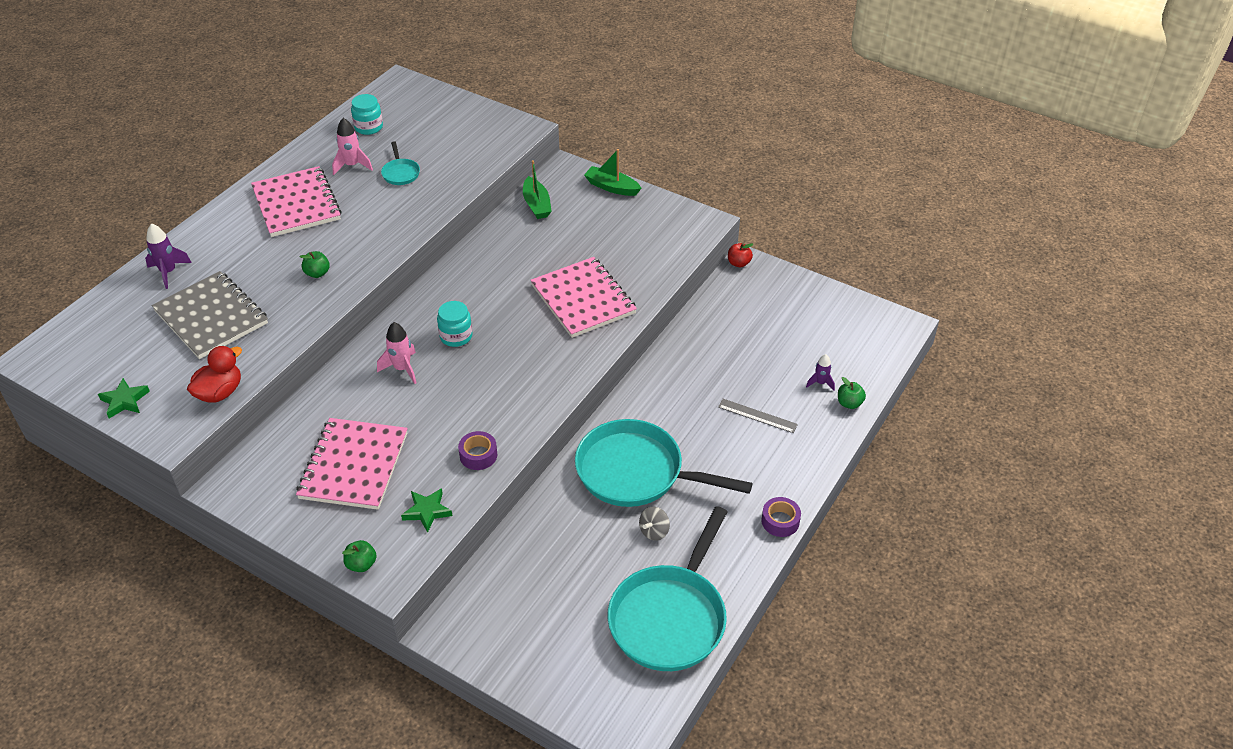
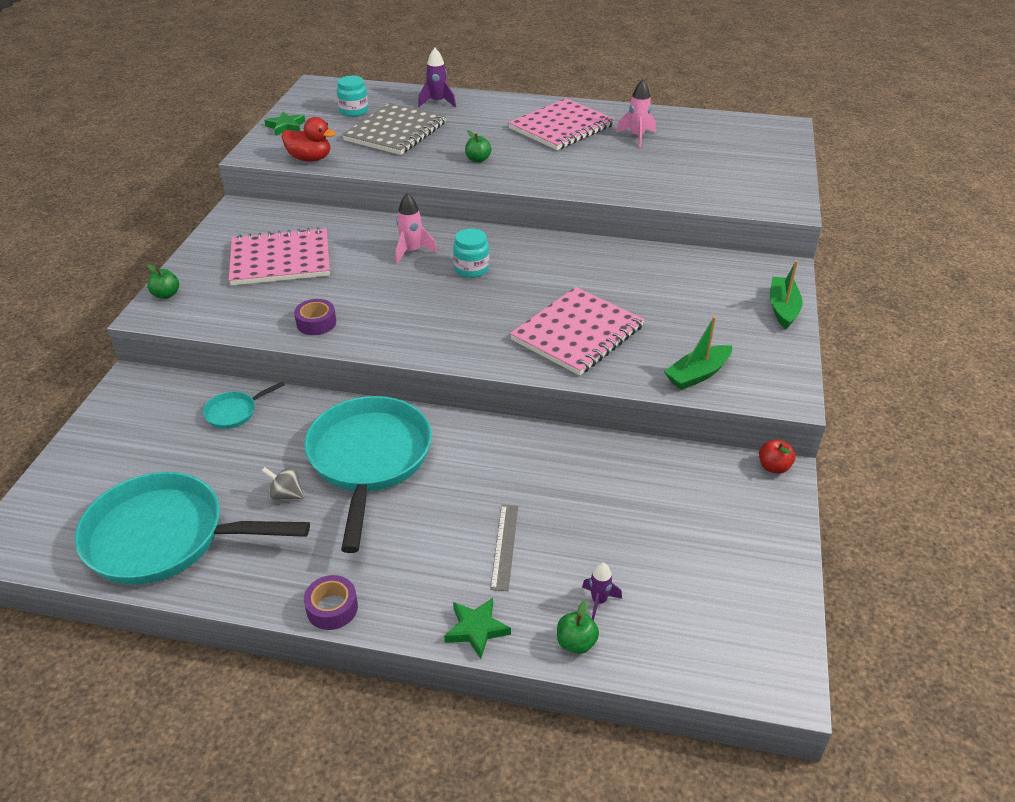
camera: 70 degrees right, 5 degrees down
(368, 127) = (700, 130): turquoise jar -> turquoise jar (354, 111)
(400, 173) = (648, 161): turquoise pan -> turquoise pan (234, 412)
(427, 511) = (236, 312): green star -> green star (476, 629)
(537, 204) = (705, 266): green boat -> green boat (697, 374)

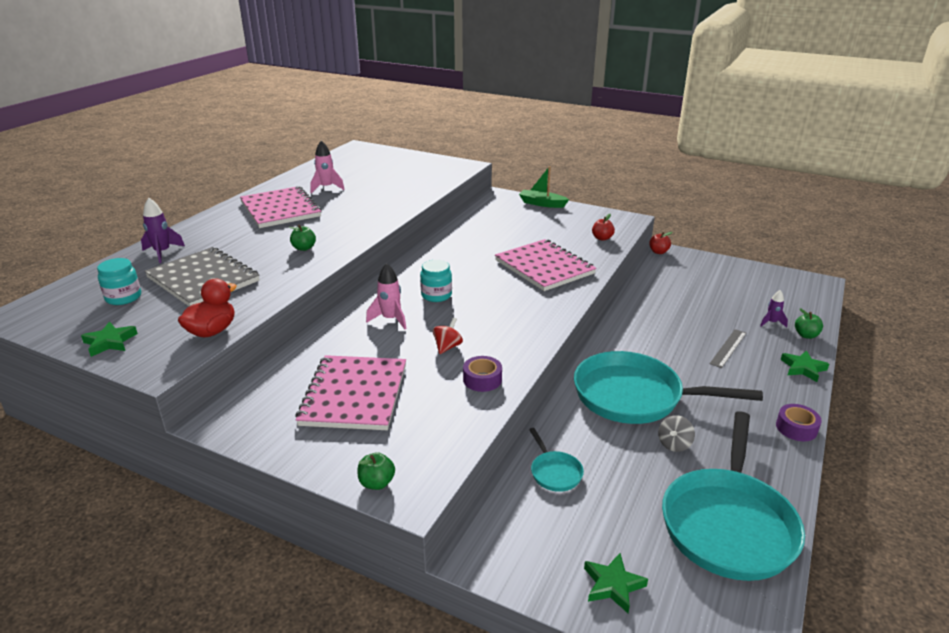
camera: 75 degrees left, 10 degrees down
(94, 460) = (613, 585): none -> green star
(369, 293) = (447, 347): none -> red spinning top
(505, 546) = (728, 348): grey ruler -> grey ruler turned 75 degrees counterclockwise
(697, 374) = (602, 238): green boat -> red apple

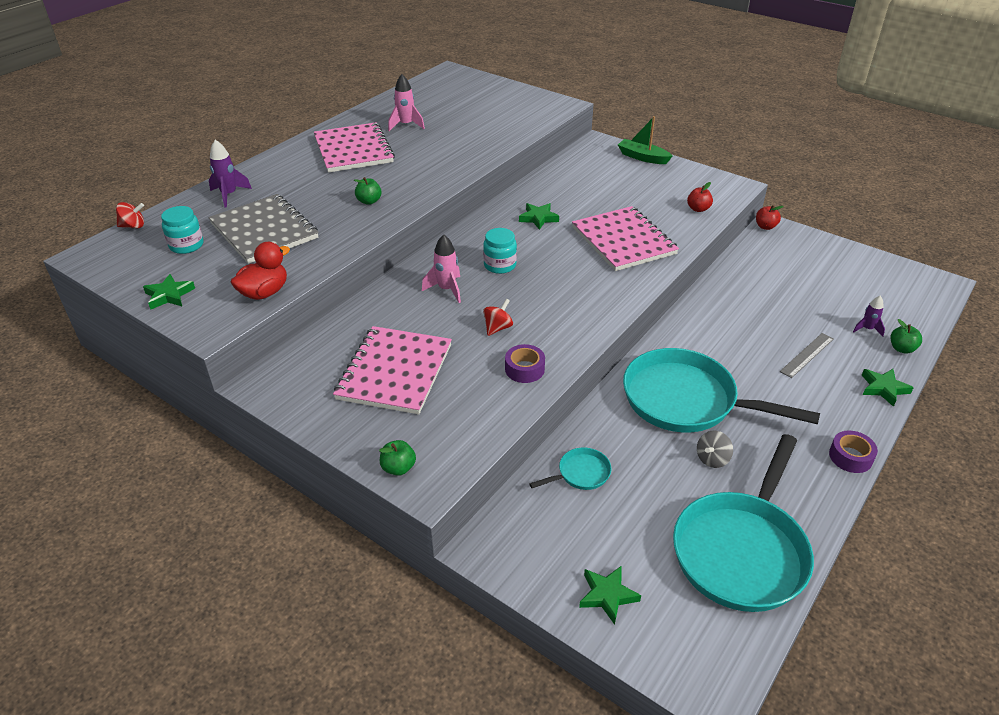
camera: 10 degrees right, 10 degrees up
(64, 285) = (133, 226): none -> red spinning top
(462, 255) = (538, 218): none -> green star
(554, 472) = (581, 473): turquoise pan -> turquoise pan turned 105 degrees counterclockwise

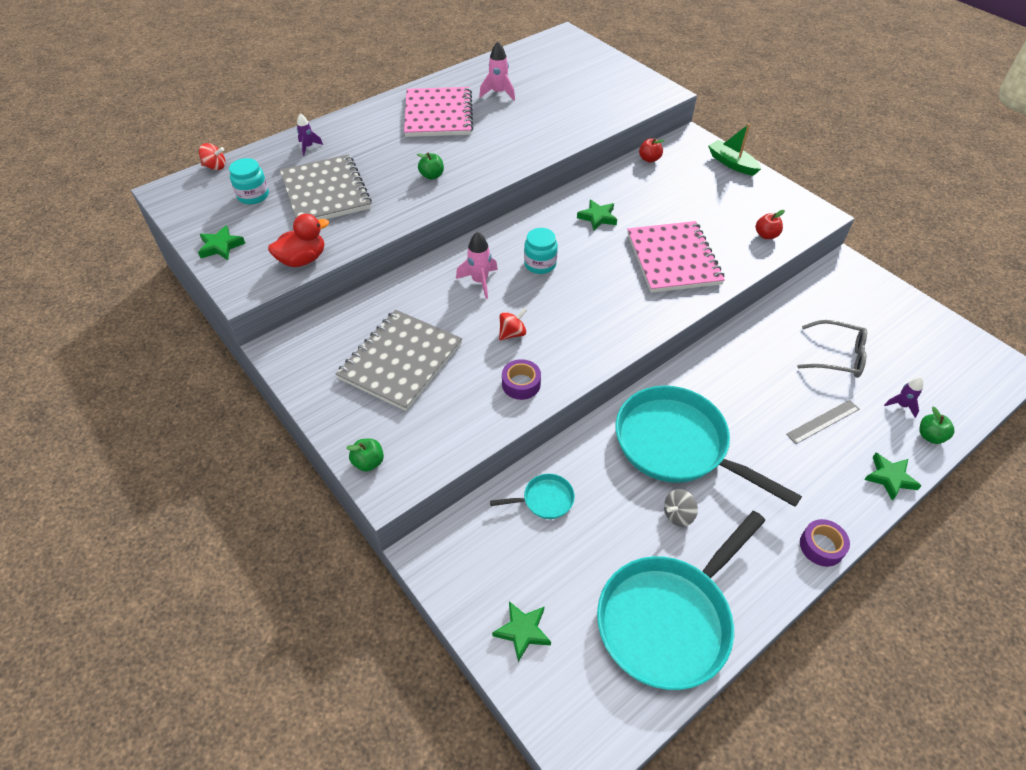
camera: 15 degrees right, 10 degrees up
(229, 195) = (308, 147): purple rocket -> purple rocket, size x0.65
(395, 372) = (400, 361): pink notebook -> grey notebook
(765, 226) = (839, 263): red apple -> red apple (649, 159)
(795, 300) = (836, 356): none -> grey glasses

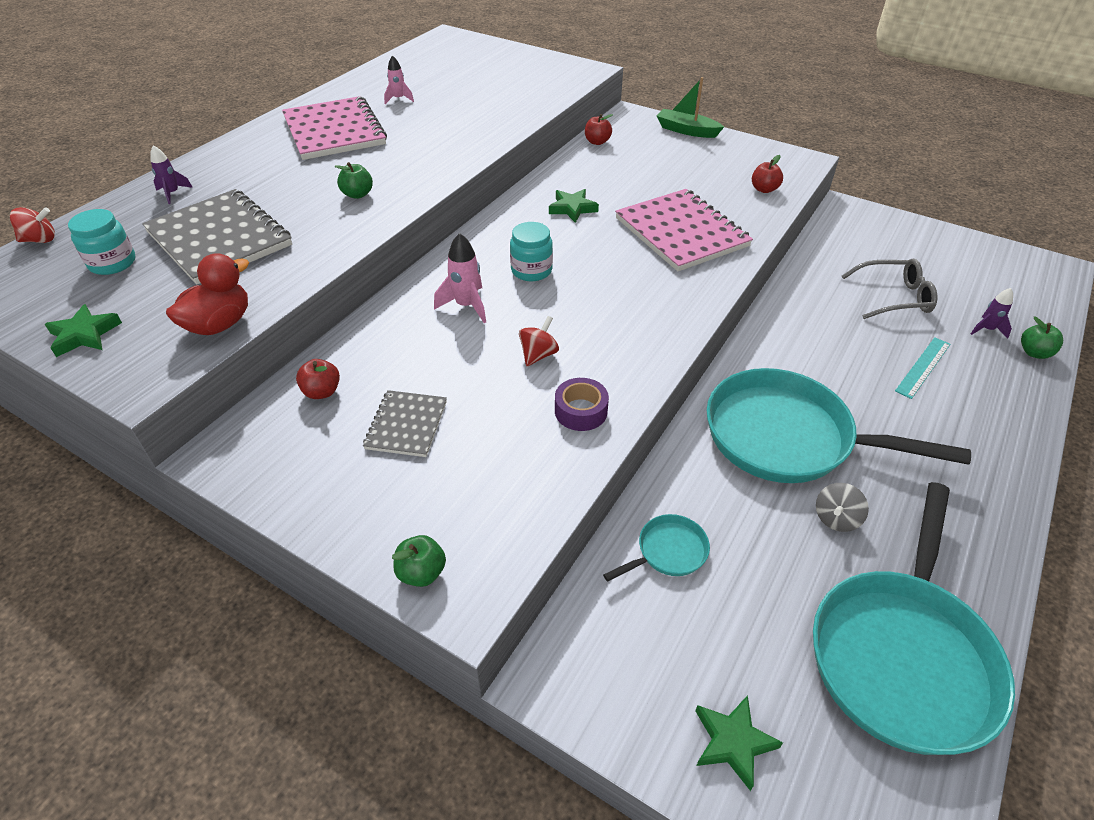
camera: 20 degrees left, 5 degrees down
(357, 322) = (322, 392): none -> red apple
(400, 361) = (406, 425): grey notebook -> grey notebook, size x0.54
(498, 93) = (398, 99): pink rocket -> pink rocket, size x0.65
(821, 546) = (1010, 504): purple tape -> none
(823, 421) = (923, 367): grey ruler -> turquoise ruler
(890, 478) = (1026, 406): green star -> none

